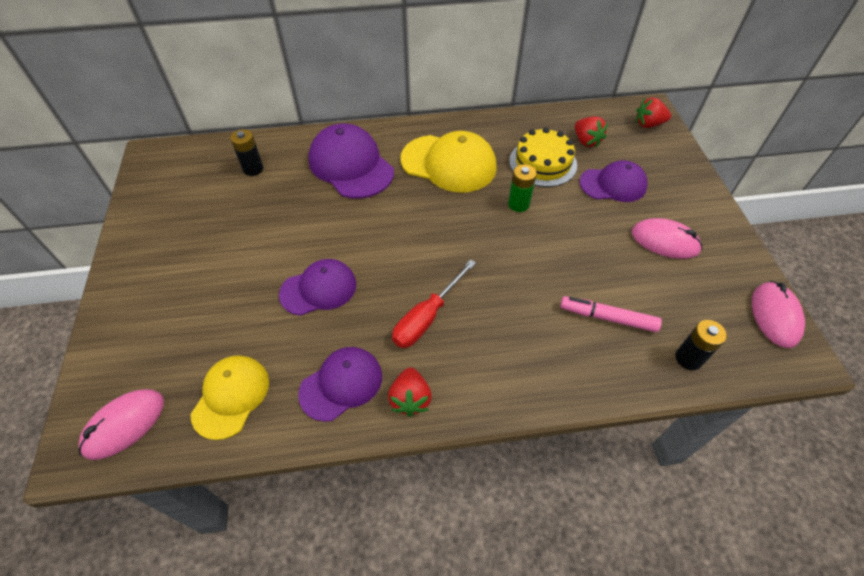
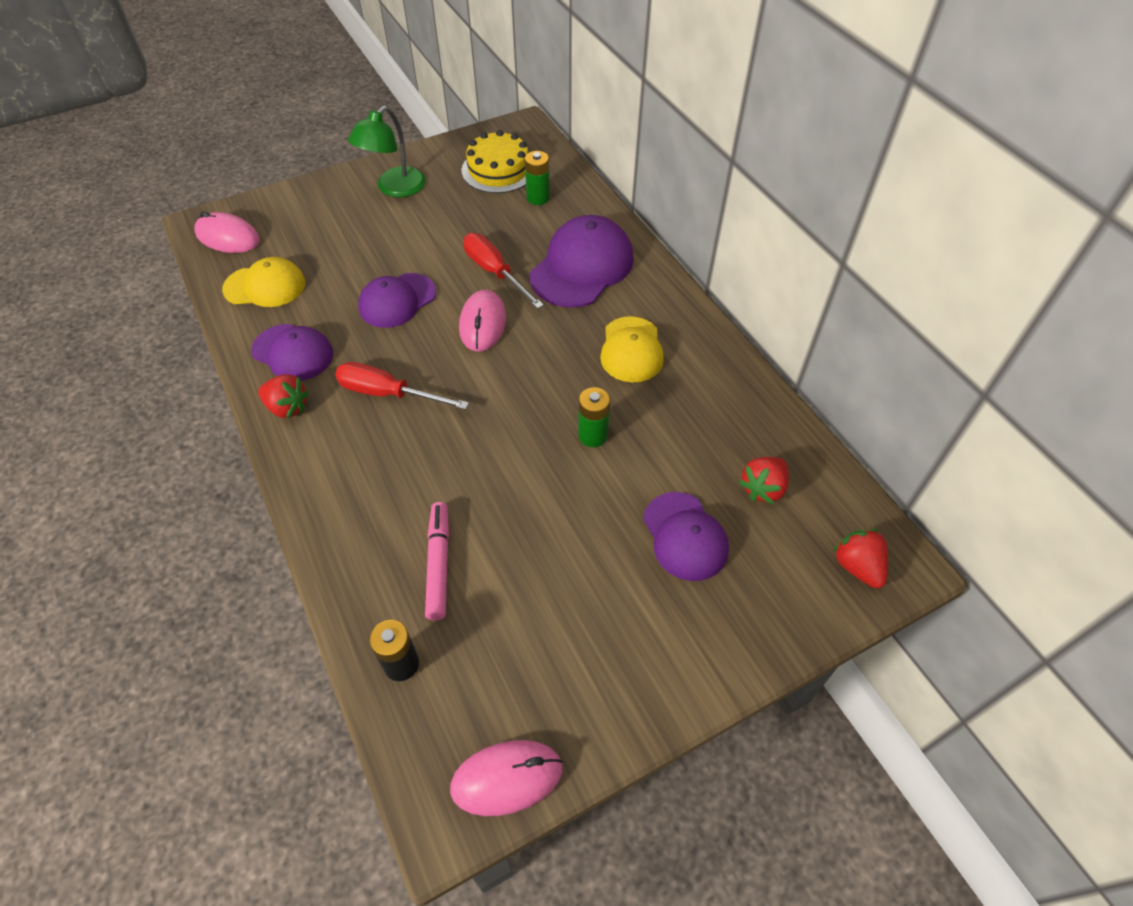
camera: 70 degrees right, 0 degrees up
(162, 261) = (394, 188): none -> green lamp
(253, 169) = (538, 198): black battery -> green battery
(319, 289) = (397, 300): purple cap -> purple cap turned 90 degrees clockwise
(324, 216) = (495, 272): none -> red screwdriver
(410, 399) = (287, 407): red strawberry -> red strawberry turned 135 degrees counterclockwise
(449, 163) = (631, 350): yellow cap -> yellow cap, size x0.66
(543, 163) = (686, 445): yellow cake -> yellow cake (498, 170)
(664, 241) = (597, 616): pink mouse -> pink mouse (483, 324)

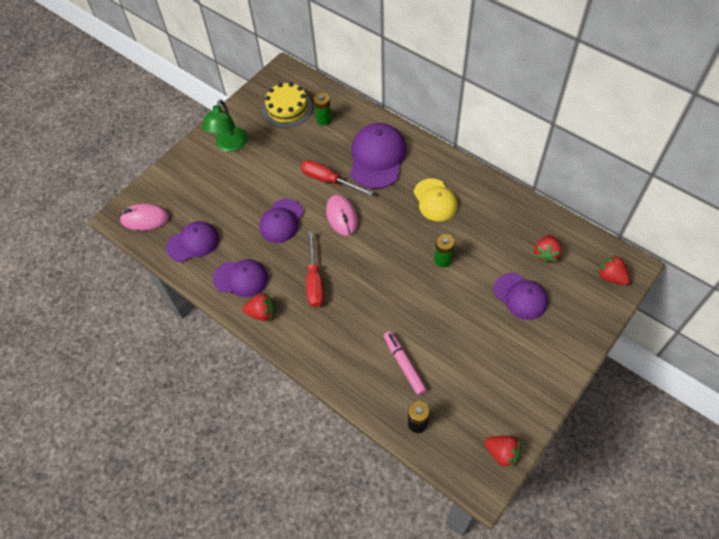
camera: 20 degrees left, 5 degrees up
(265, 286) = (193, 243): yellow cap -> purple cap
(388, 393) = (314, 281): red screwdriver -> red screwdriver turned 90 degrees counterclockwise
(507, 778) = (502, 453): pink mouse -> red strawberry

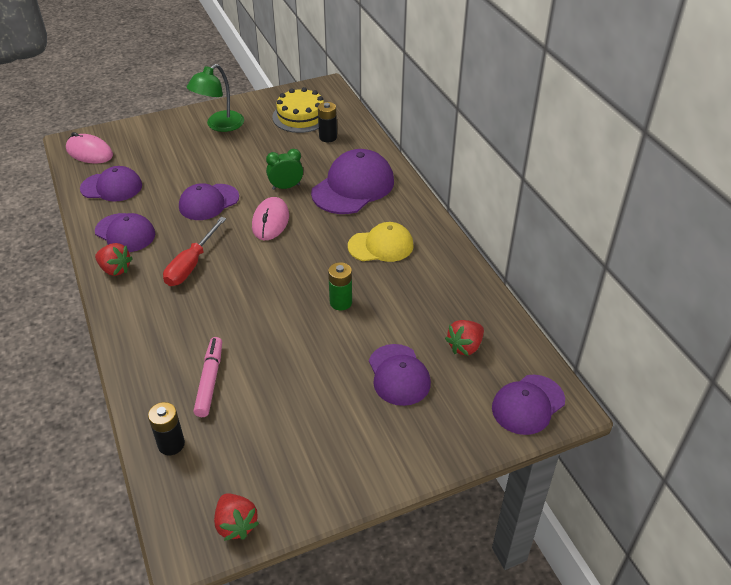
camera: 25 degrees right, 15 degrees down
(324, 120) = (328, 137): green battery -> black battery
(328, 180) = (286, 187): red screwdriver -> green clock
(435, 200) = (381, 246): yellow cap -> yellow cap turned 105 degrees counterclockwise
(611, 277) = (528, 404): red strawberry -> purple cap

